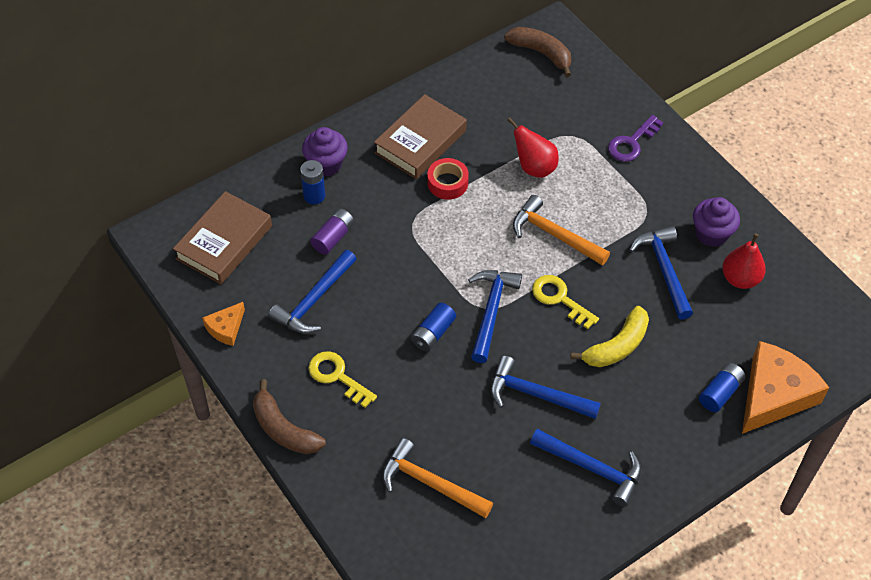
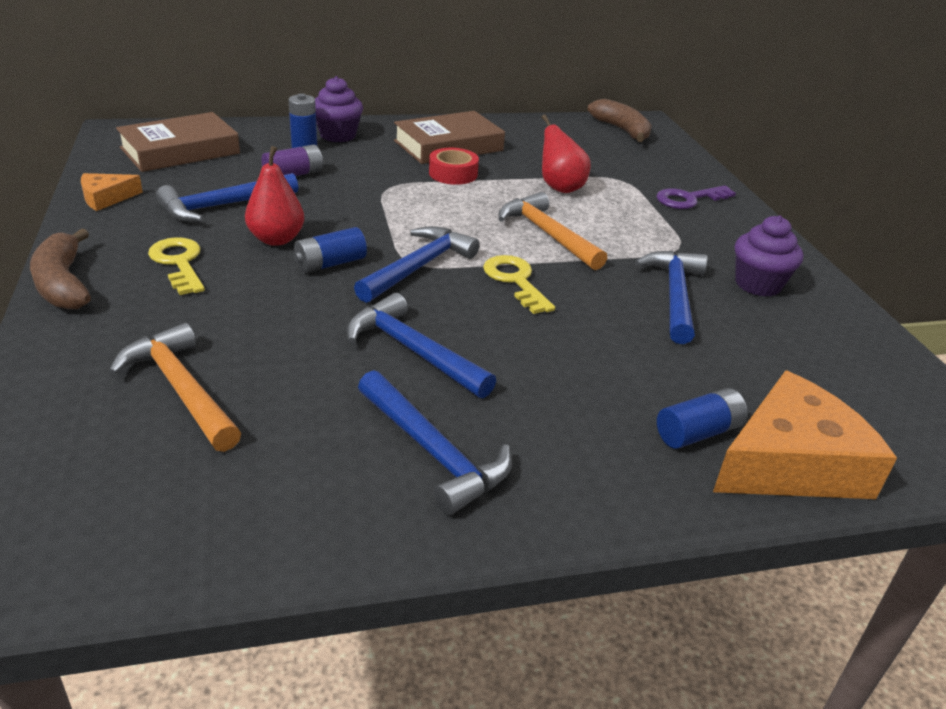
camera: 20 degrees right, 20 degrees down
(617, 346) = (564, 341): yellow banana -> none
(740, 279) = (783, 331): red pear -> red pear (276, 239)

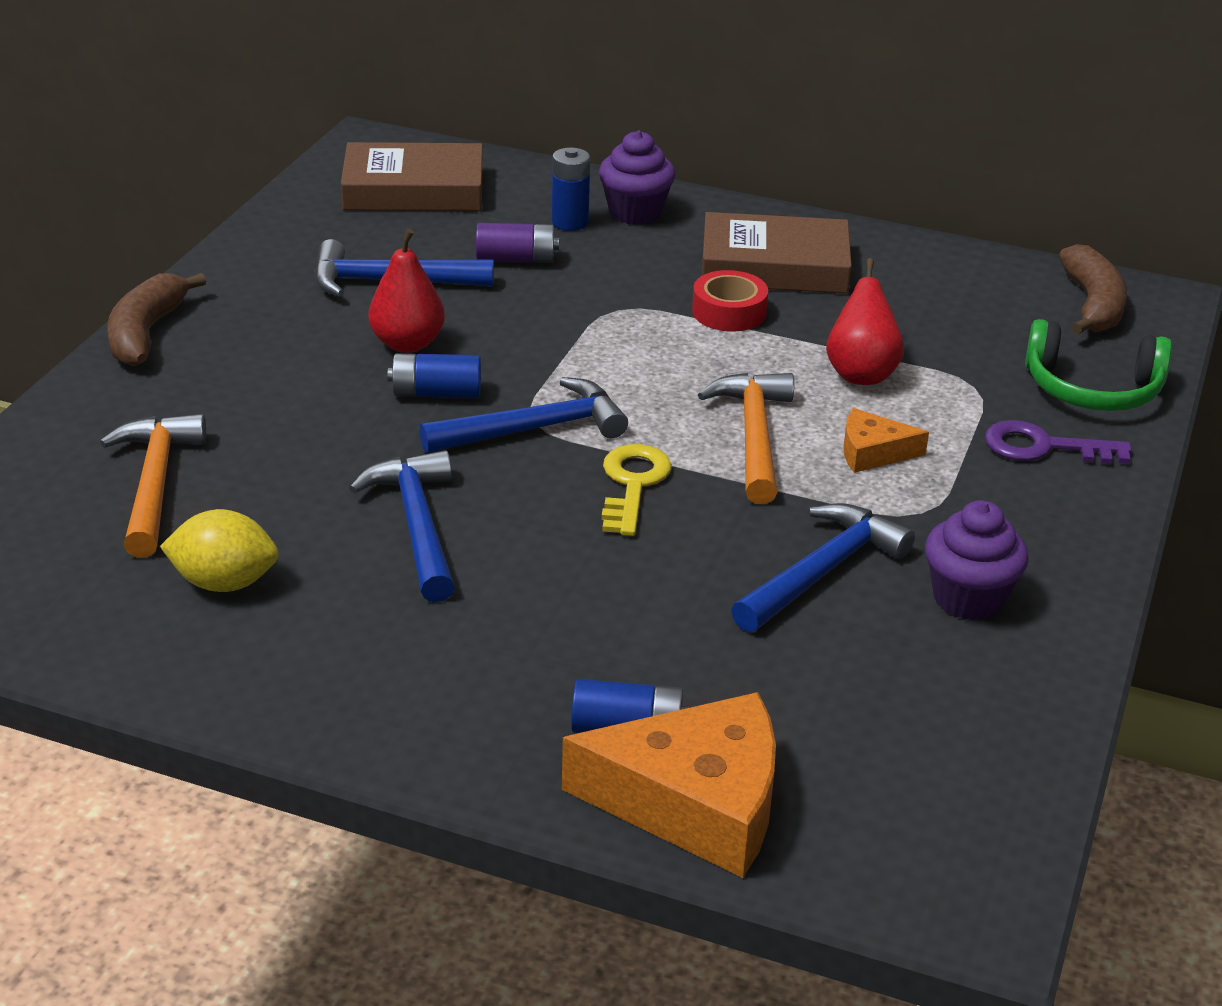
camera: 35 degrees right, 0 degrees up
(106, 198) = (274, 237): orange cheese -> orange cheese (873, 452)
(179, 263) = (276, 343): yellow key -> none
(317, 443) = (224, 583): none -> yellow lemon
(433, 452) = (322, 634): blue hammer -> none
(672, 167) = (1092, 389): none -> green headphones

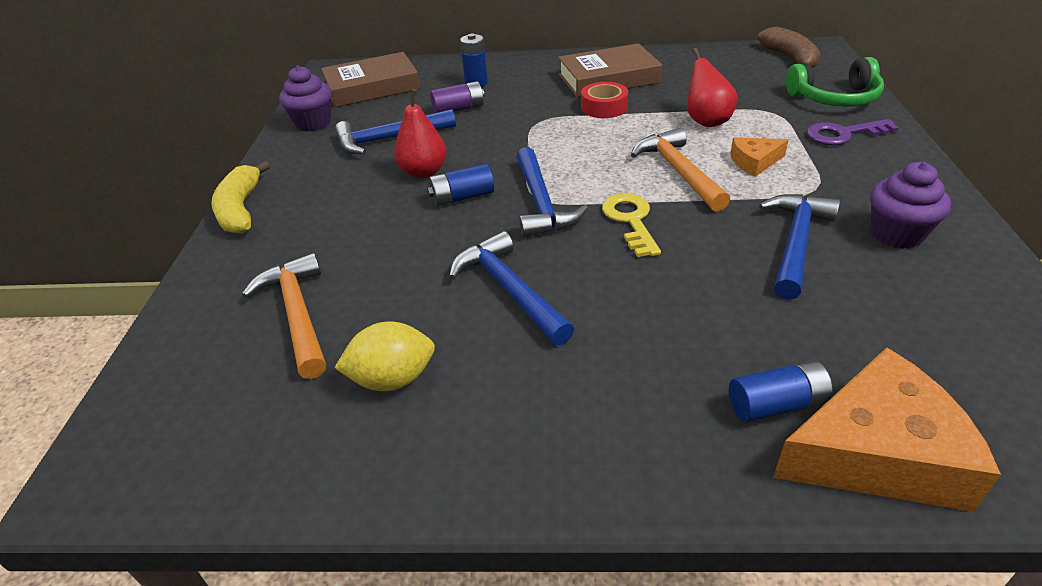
camera: 15 degrees left, 5 degrees up
(146, 333) = (241, 210): brown banana -> yellow banana
(534, 429) = (541, 203): blue hammer -> blue hammer turned 120 degrees clockwise
(635, 212) = (509, 70): purple cupcake -> purple cupcake (313, 123)

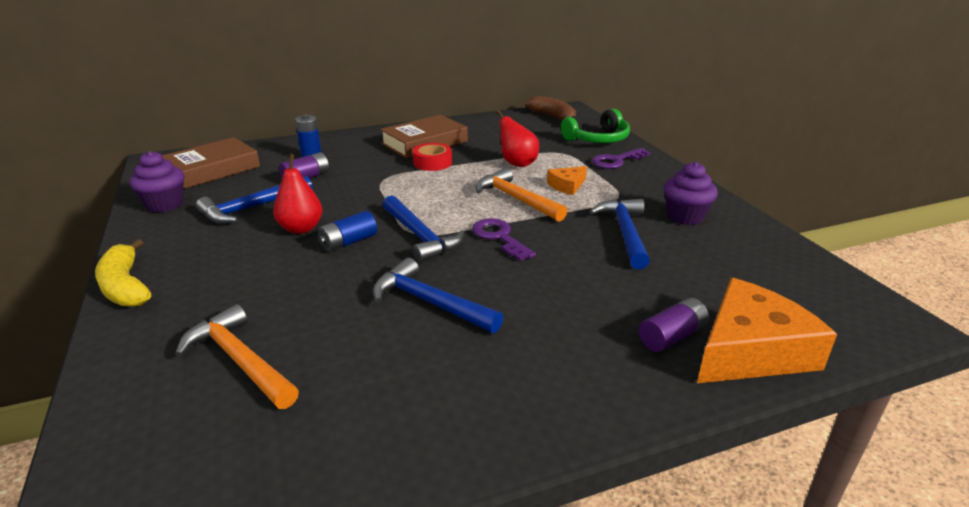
camera: 25 degrees left, 10 degrees down
(392, 379) = (364, 390): yellow lemon -> none
(630, 221) = (499, 237): yellow key -> purple key
(776, 404) = (672, 337): blue battery -> purple battery

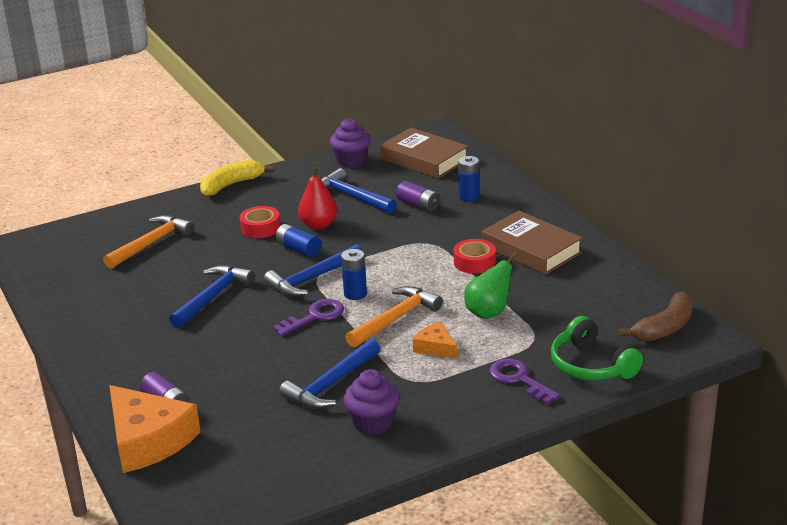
camera: 85 degrees right, 0 degrees up
(274, 265) = (260, 228): none -> red tape
(462, 215) = (355, 294): none -> blue battery
(517, 163) = (489, 312): red pear -> green pear
(625, 233) = (331, 384): blue hammer -> blue hammer turned 135 degrees clockwise

